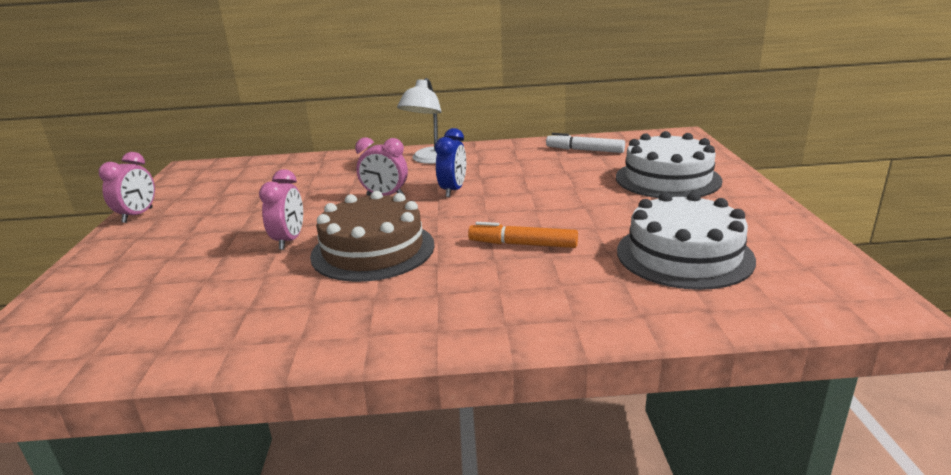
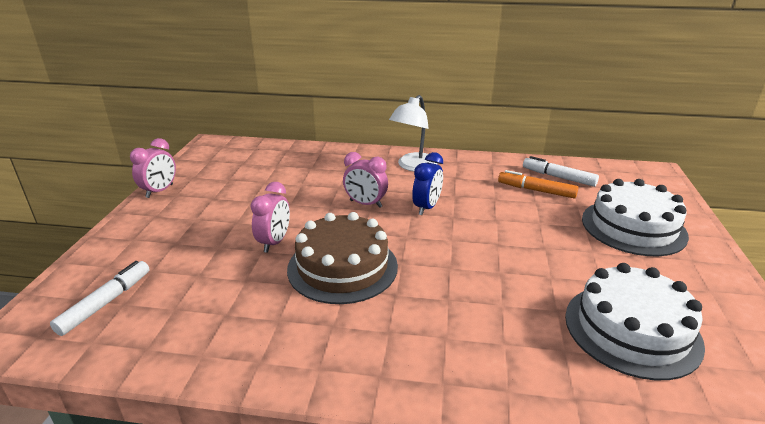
camera: 10 degrees right, 5 degrees up
(97, 319) = (105, 303): none -> white marker
(523, 244) = (478, 286): orange marker -> orange marker (536, 190)

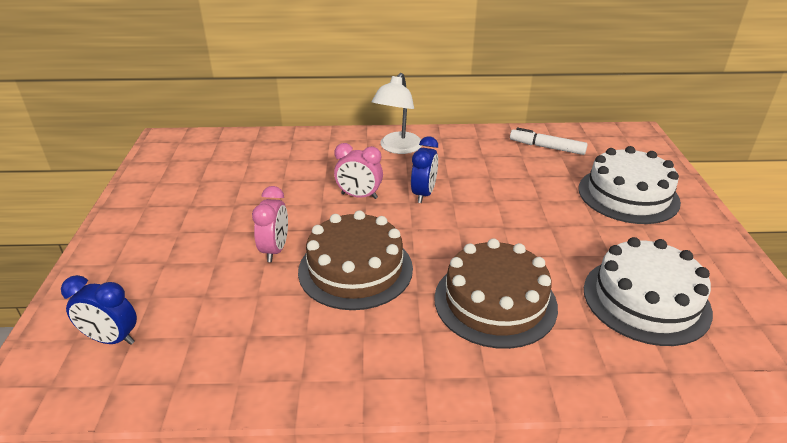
camera: 10 degrees left, 5 degrees up
(105, 303) = (111, 339): white marker -> blue clock
(160, 191) = (125, 203): pink clock -> none
(470, 312) = (495, 302): none -> brown cake
(536, 190) = (528, 164): orange marker -> none

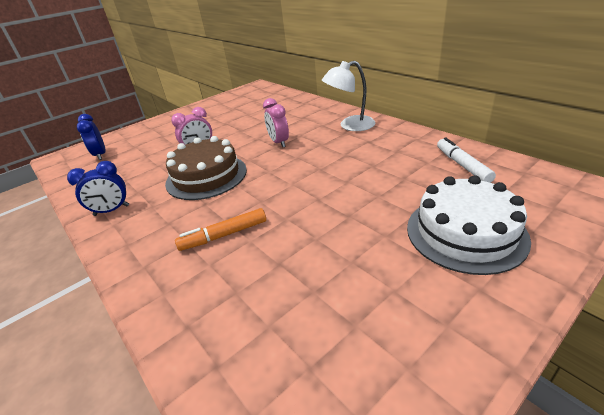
camera: 55 degrees right, 0 degrees up
(424, 194) = (312, 156): blue clock -> blue clock (111, 210)
(495, 302) = (224, 235): brown cake -> orange marker
(646, 300) = (308, 309): white cake -> none

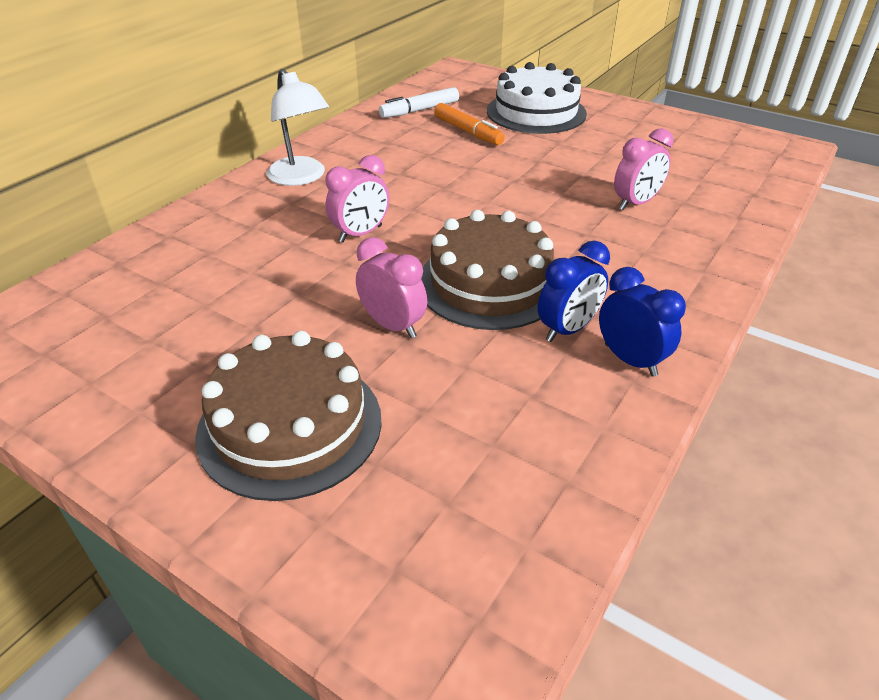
camera: 110 degrees left, 5 degrees up
(100, 155) = (433, 525): blue clock -> blue clock (568, 329)
(167, 132) = (290, 425): none -> brown cake
(224, 235) = (614, 228): orange marker -> orange marker (468, 131)
(250, 257) = (636, 203): none -> pink clock

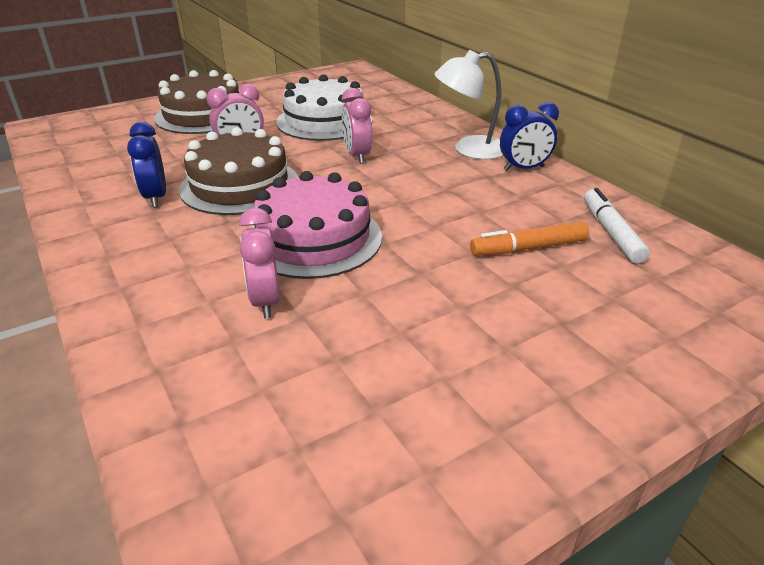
camera: 115 degrees right, 5 degrees down
(536, 112) = (575, 323): white cake -> white cake (324, 121)
(541, 209) = (314, 238): none -> pink cake
(630, 360) = (98, 209): blue clock -> blue clock (524, 168)

